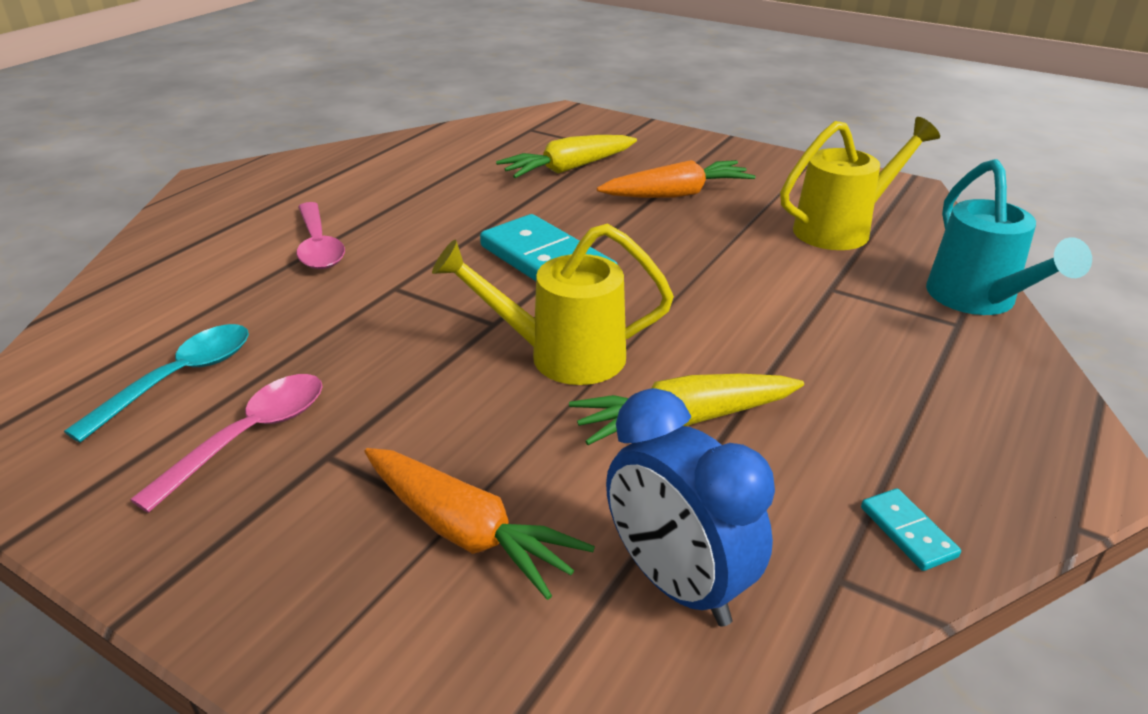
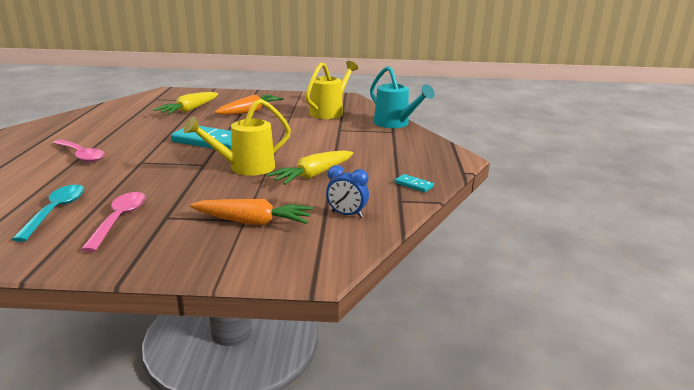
camera: 30 degrees left, 10 degrees down
(677, 583) = (347, 214): blue clock -> blue clock, size x0.61

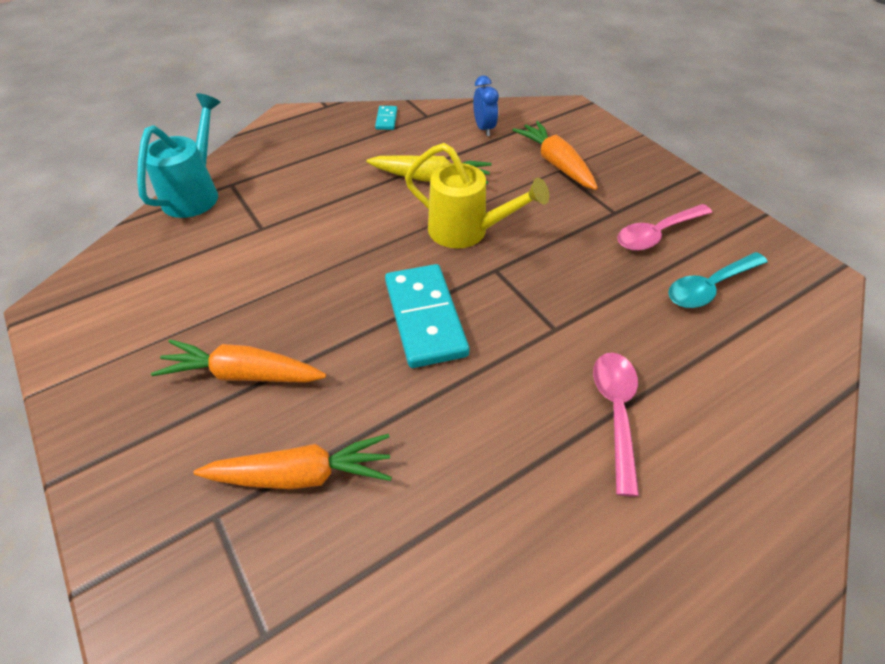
camera: 125 degrees left, 25 degrees up
(189, 110) = (302, 475): yellow carrot -> orange carrot
(329, 112) = (177, 277): yellow watering can -> none

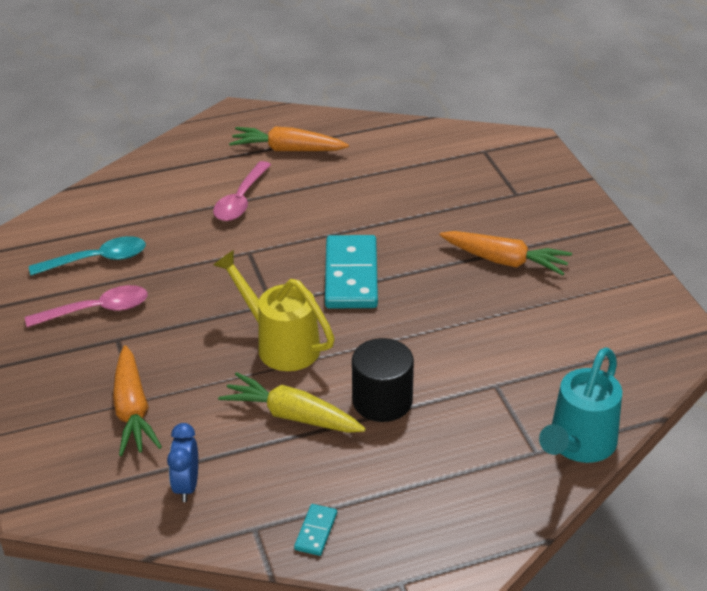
camera: 165 degrees left, 10 degrees down
(302, 475) = (462, 203): orange carrot -> orange carrot (288, 150)
(360, 200) = (382, 401): none -> black cylinder

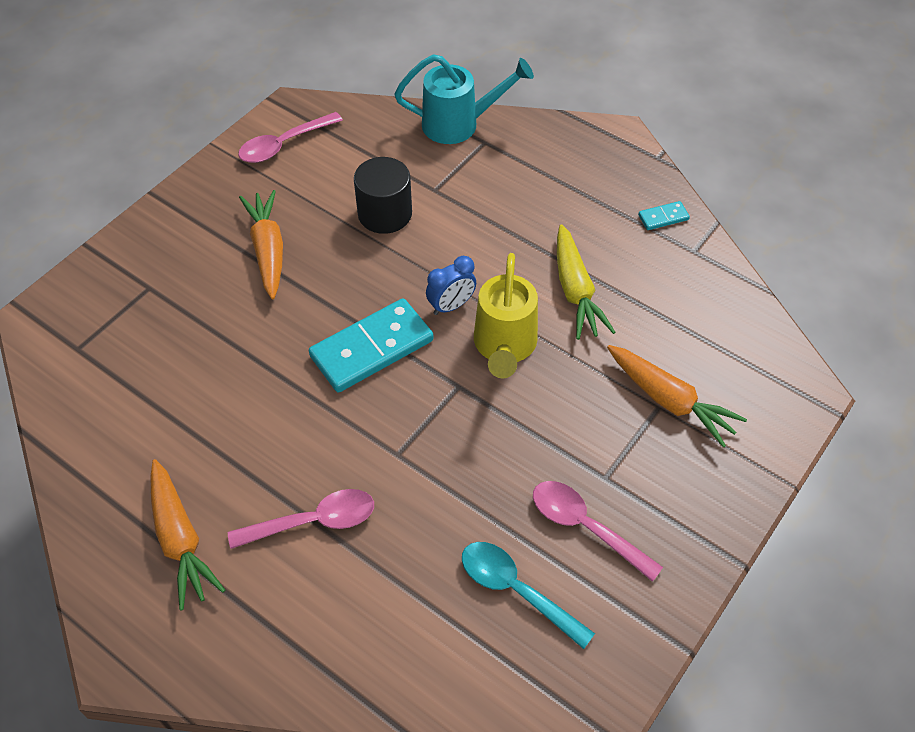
camera: 125 degrees left, 15 degrees up
(132, 410) = (669, 401): orange carrot -> orange carrot turned 90 degrees clockwise
(187, 486) = (700, 312): blue clock -> blue clock (451, 306)
(382, 401) = (510, 245): black cylinder -> black cylinder (385, 214)
(635, 314) = (284, 145): none -> pink spoon

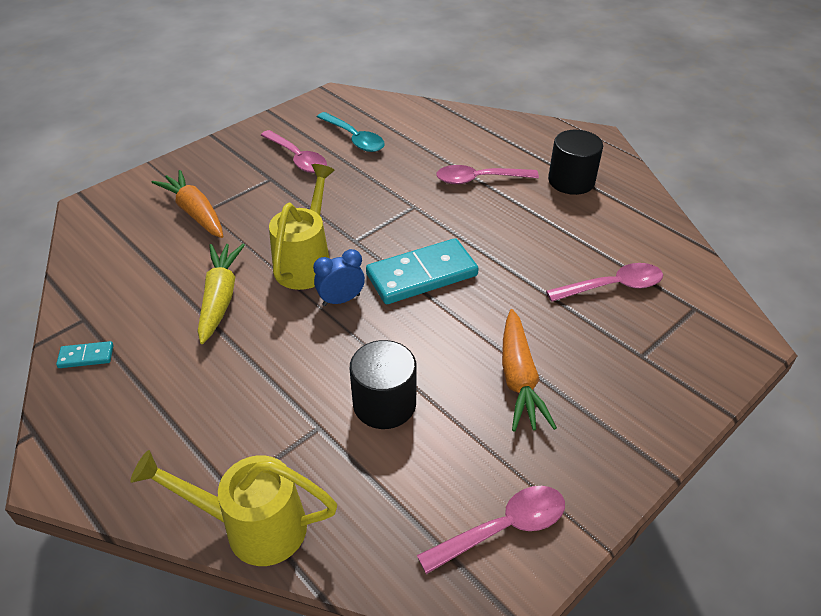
camera: 170 degrees left, 10 degrees down
(160, 363) = (612, 286): none -> pink spoon
(180, 539) = (571, 181): orange carrot -> black cylinder
(458, 124) = (254, 526): turquoise watering can -> yellow watering can

